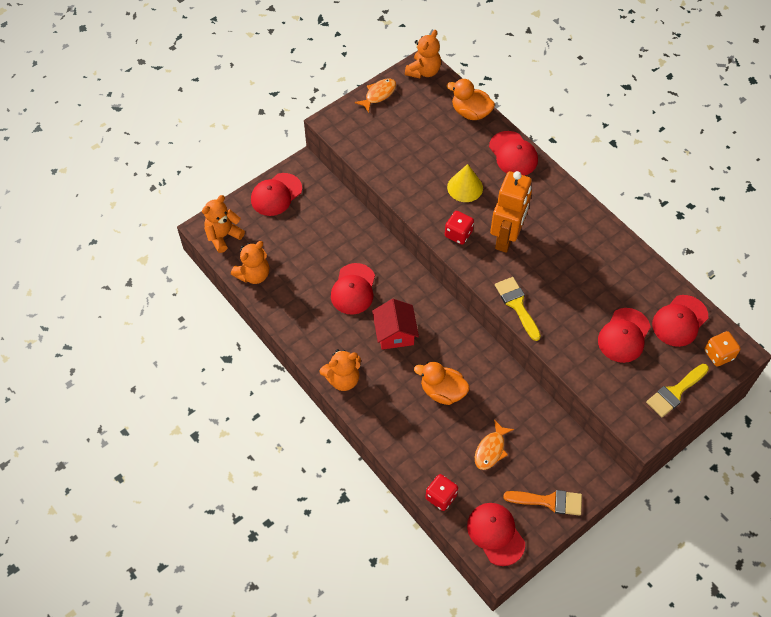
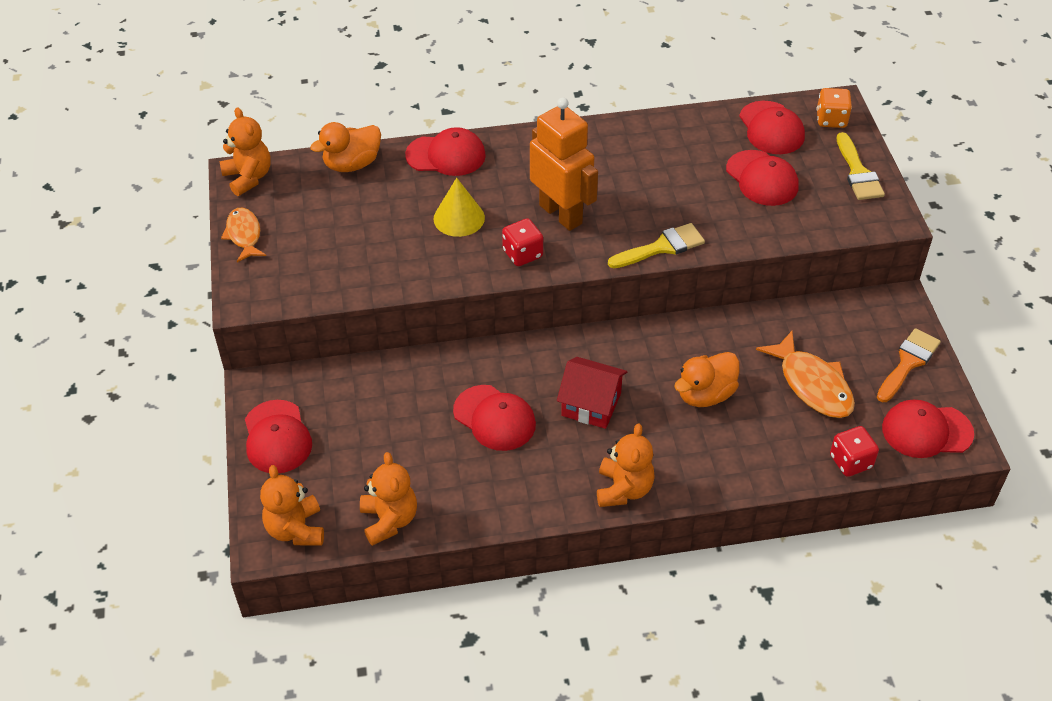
camera: 60 degrees left, 10 degrees down
(491, 450) = (812, 384): orange fish -> orange fish, size x1.54
(517, 305) = (662, 247): yellow brush -> yellow brush turned 150 degrees clockwise

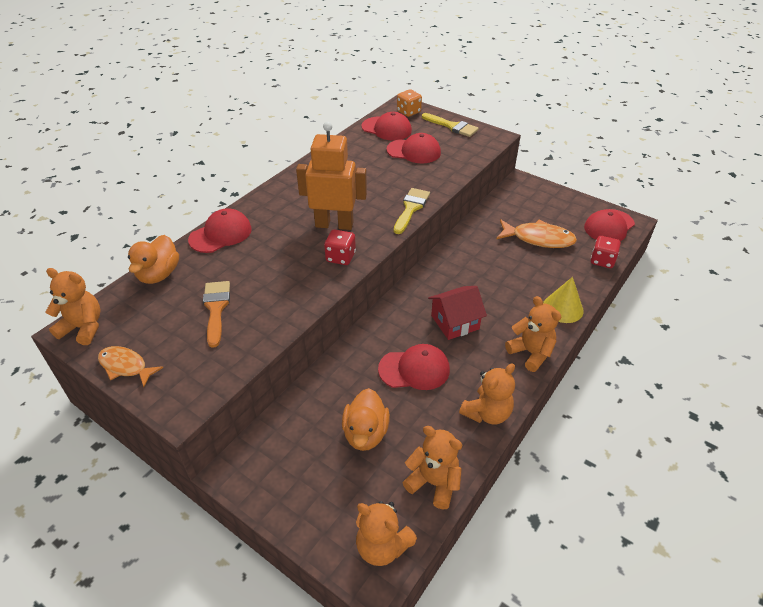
camera: 45 degrees left, 5 degrees down
(277, 437) = (289, 494): red cap -> none
(459, 218) = (275, 262): yellow cone -> yellow cone (563, 308)
(506, 505) = (487, 413): none -> orange teddy bear
(705, 394) = (501, 277): orange duck -> orange duck (365, 433)
(908, 362) = (560, 203): orange brush -> orange brush (216, 308)

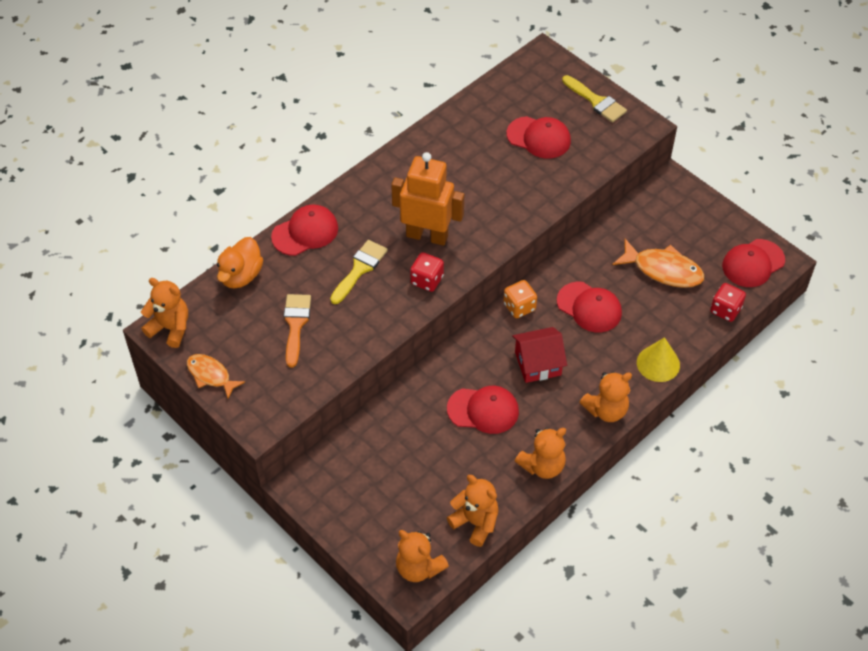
camera: 10 degrees right, 10 degrees up
(365, 433) = (423, 468): orange duck -> none
(386, 129) = (514, 95): red cap -> red cap (589, 307)
(408, 112) = (548, 69): orange dice -> orange dice (519, 307)
(411, 208) = (515, 224): yellow brush -> yellow brush (360, 269)
(531, 353) = (606, 410): orange teddy bear -> orange teddy bear turned 90 degrees clockwise

